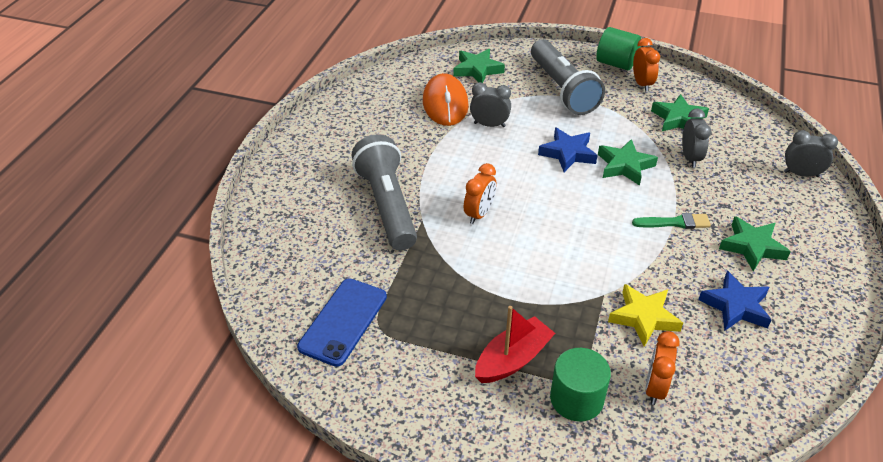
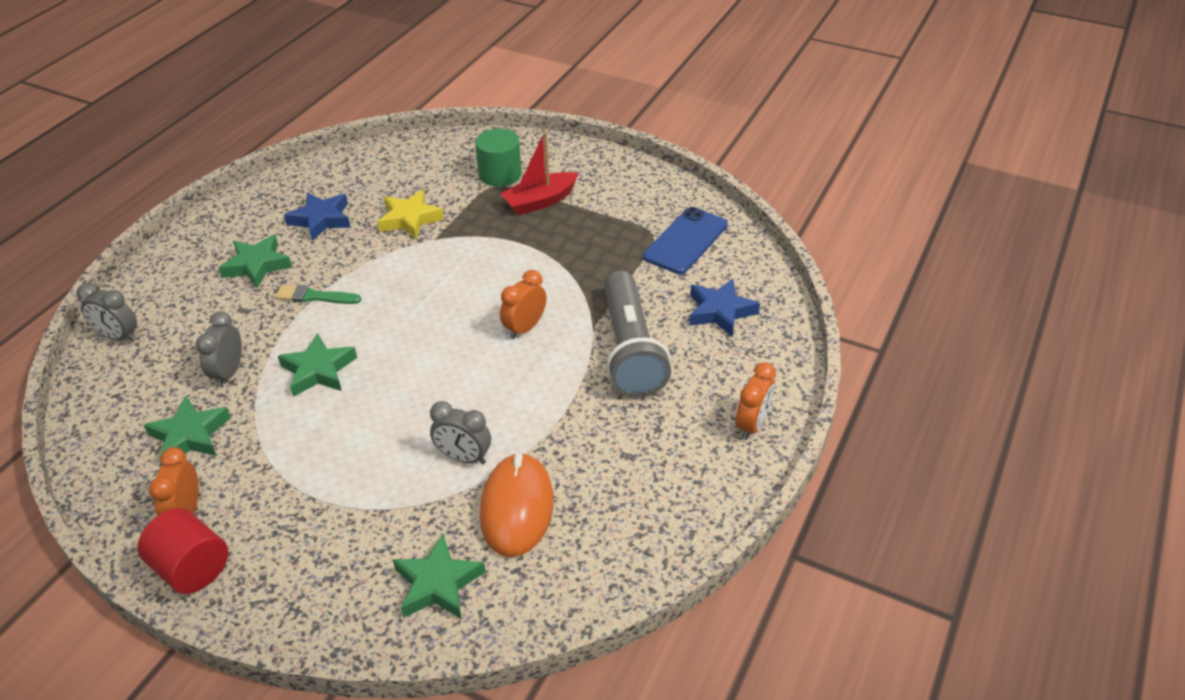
camera: 170 degrees left, 0 degrees up
(562, 89) = (319, 516): grey flashlight -> none
(568, 153) = (379, 396): blue star -> blue star (720, 311)
(616, 63) = (192, 568): green cylinder -> red cylinder
(655, 388) = (434, 175): orange clock -> orange clock (752, 425)

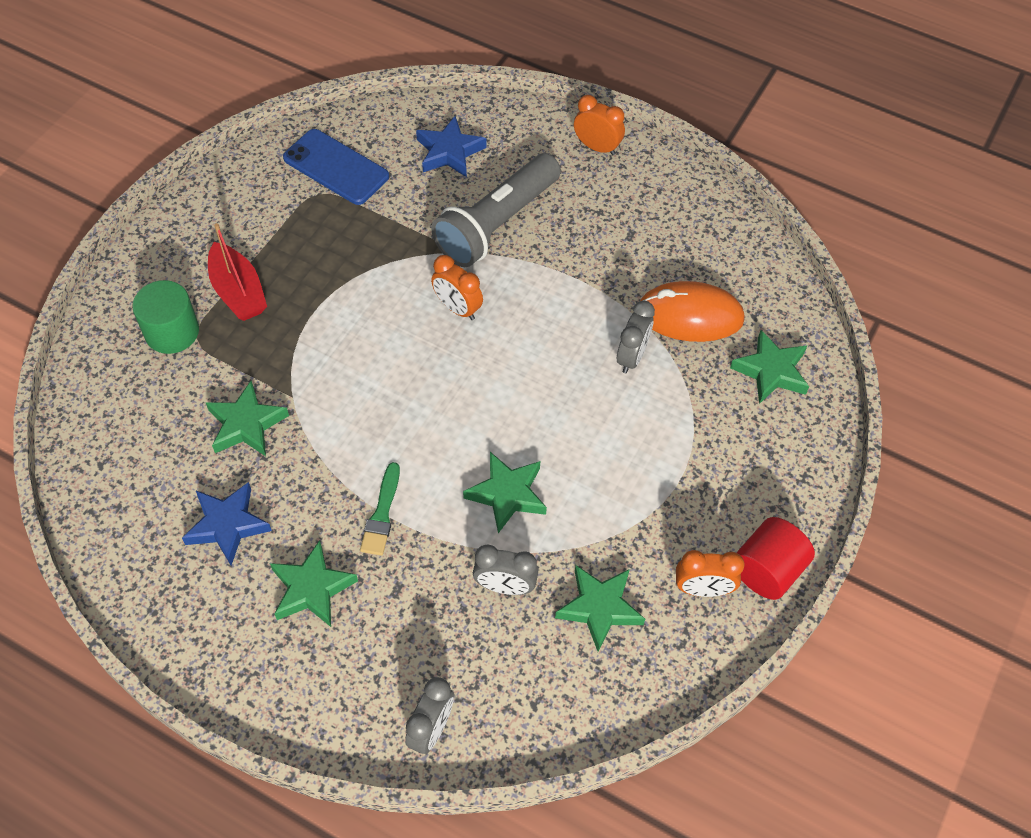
camera: 90 degrees left, 15 degrees up
(410, 219) = (246, 424): yellow star -> green star
(630, 349) = (497, 224): grey flashlight -> grey flashlight turned 135 degrees clockwise

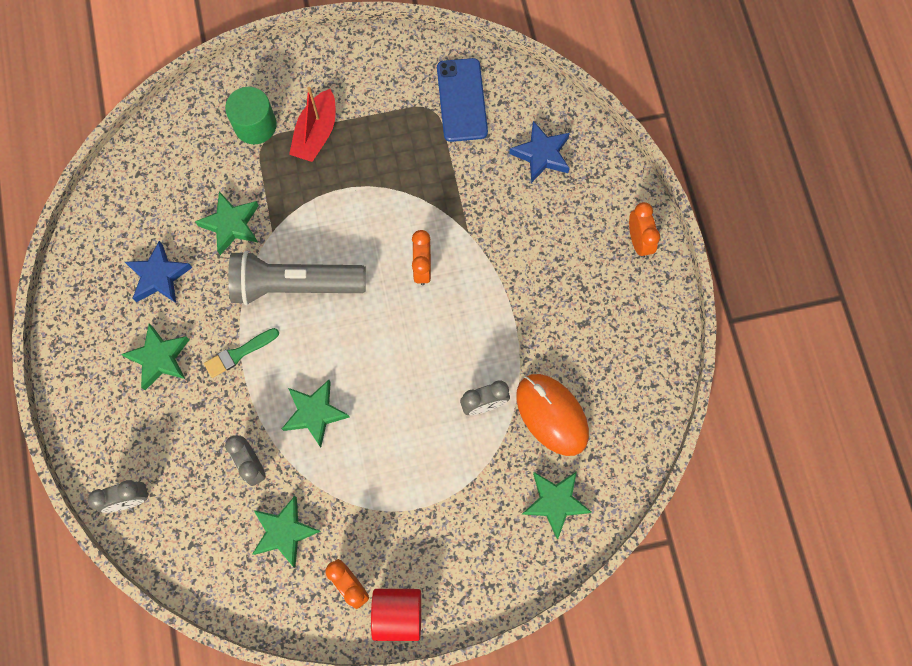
camera: 50 degrees right, 15 degrees up
(497, 224) = (511, 234): grey flashlight -> grey flashlight (294, 285)

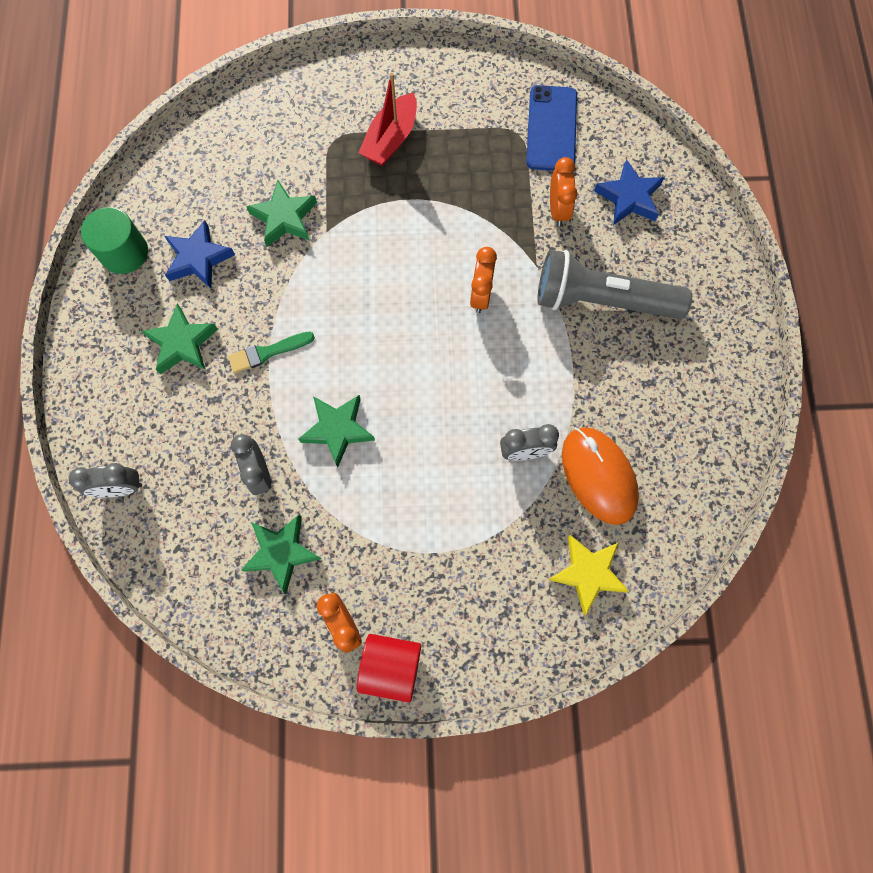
camera: 10 degrees right, 0 degrees up
(255, 125) = (328, 121): green cylinder -> green cylinder (124, 252)
(294, 285) = (340, 291): grey flashlight -> grey flashlight (602, 300)
(555, 502) = (588, 573): green star -> yellow star
(638, 241) = (722, 304): orange clock -> orange clock (558, 210)

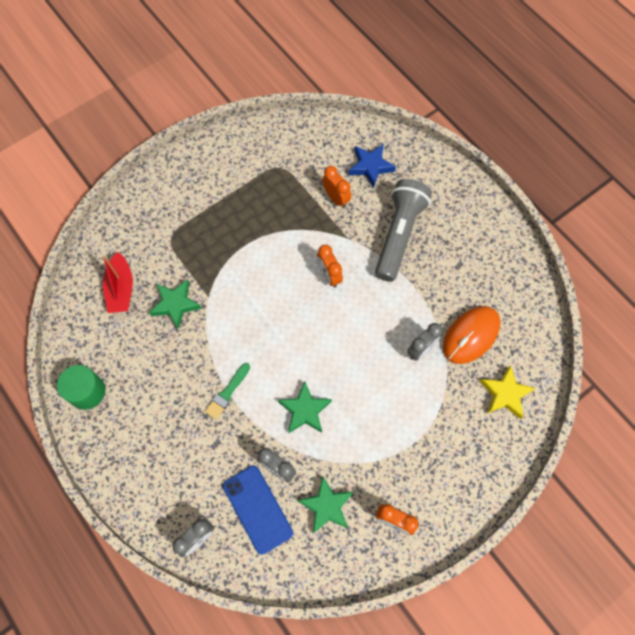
camera: 35 degrees left, 5 degrees down
(182, 343) = (169, 423): green star -> none
(198, 258) = (139, 364): blue star -> none
(391, 139) = (206, 216): red boat -> red boat (121, 289)
(391, 667) = (439, 526): red cylinder -> none
(551, 129) = (297, 153): blue phone -> blue phone (257, 509)
(598, 476) = (471, 335): orange mouse -> orange mouse turned 75 degrees counterclockwise
(602, 300) = (399, 235): grey flashlight -> grey flashlight turned 135 degrees clockwise

